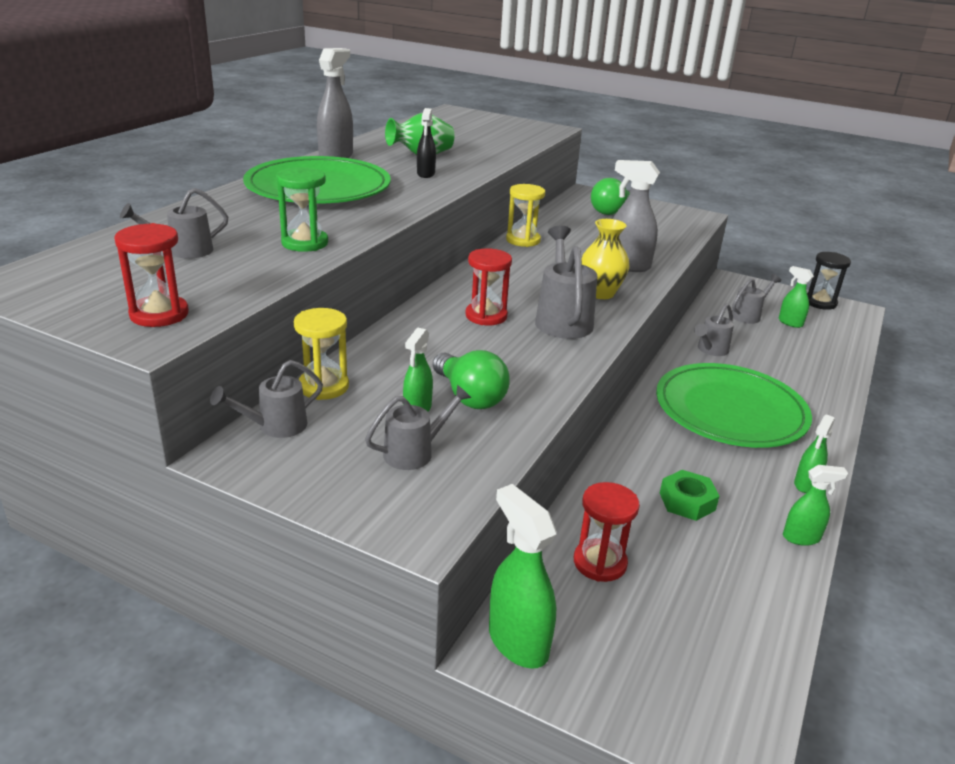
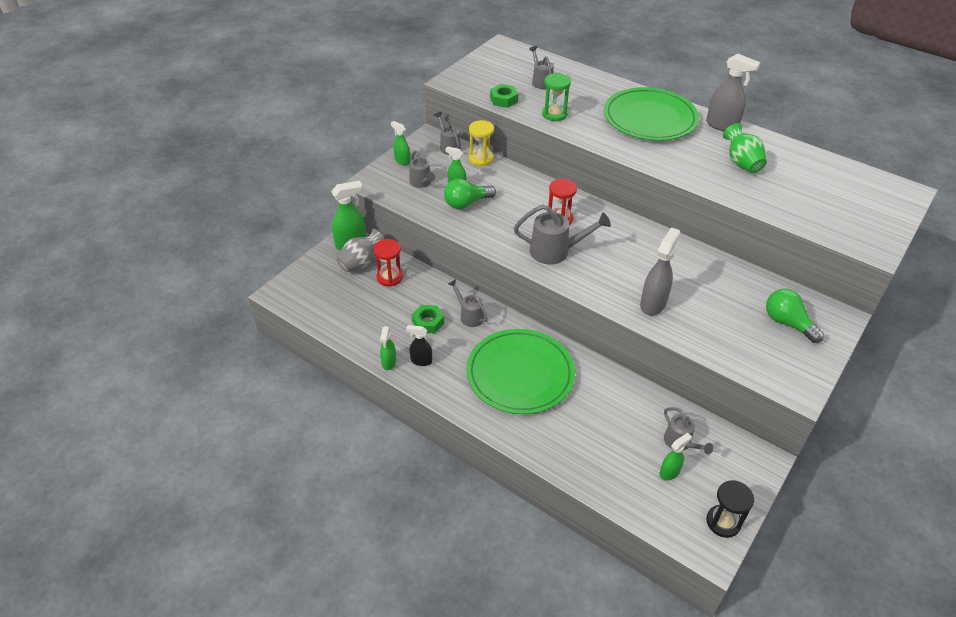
camera: 100 degrees right, 15 degrees up
(159, 314) = (471, 81): red hourglass -> none
(248, 282) = (503, 100): none -> green nut
(426, 174) = (693, 162): black spray bottle -> black spray bottle (421, 361)
(523, 240) = (695, 253): yellow hourglass -> none
(574, 613) = (361, 263): none -> grey vase
(600, 293) = (598, 278): yellow vase -> none
(710, 350) = (609, 391): grey watering can -> grey watering can (469, 315)
(806, 484) = (434, 384): green spray bottle -> green spray bottle (402, 161)

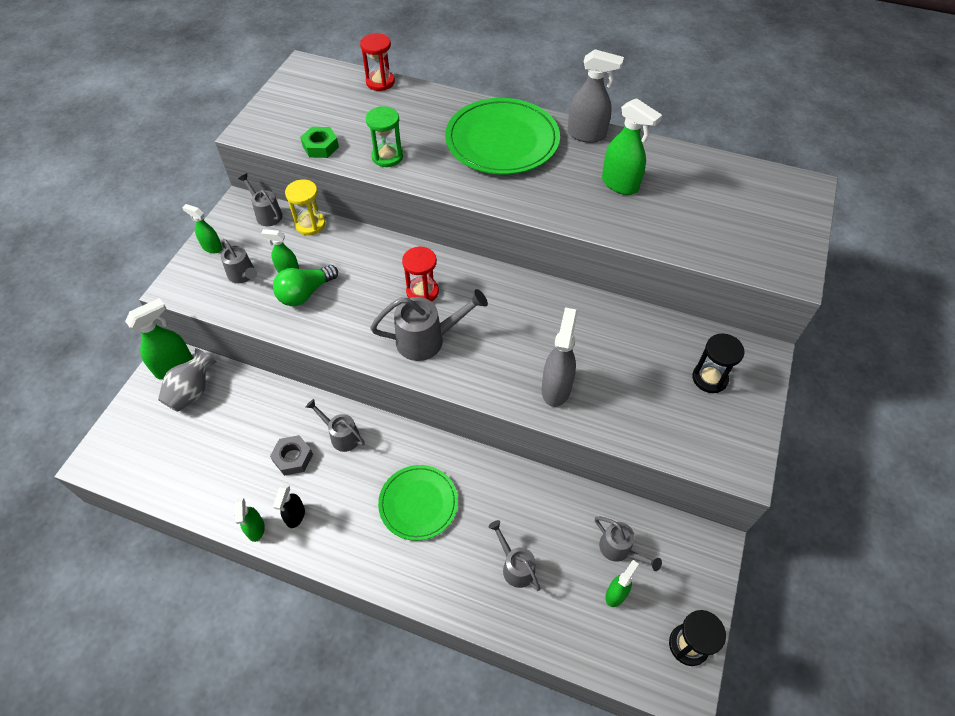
camera: 15 degrees left, 10 degrees up
(389, 277) = (232, 404): red hourglass -> red hourglass (380, 82)
(421, 361) = (295, 516): black spray bottle -> black spray bottle turned 75 degrees counterclockwise
(428, 322) = (293, 458): green nut -> grey nut
(520, 374) = (418, 503): green plate -> green plate, size x0.61
(541, 81) = (361, 111): grey watering can -> grey watering can (515, 566)
(741, 163) = (620, 184): green vase -> green spray bottle
(787, 323) = (709, 378): green light bulb -> black hourglass

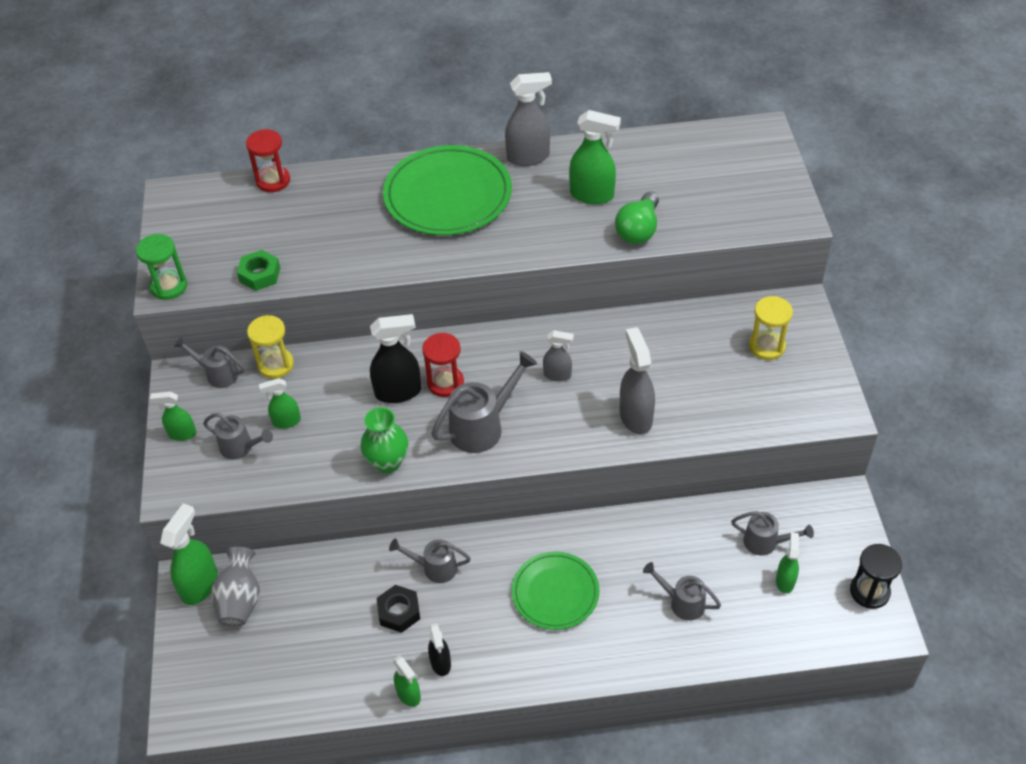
camera: 25 degrees left, 5 degrees down
(293, 458) = (399, 612): grey nut -> black nut
(305, 293) = (323, 436): green light bulb -> green light bulb (638, 230)
(337, 335) = (388, 462): none -> green vase
(383, 283) = (398, 392): none -> black spray bottle
(387, 156) = (340, 257): green hourglass -> green hourglass (169, 286)
(514, 324) = (557, 375): none -> grey spray bottle
(709, 378) = (766, 346): black hourglass -> yellow hourglass

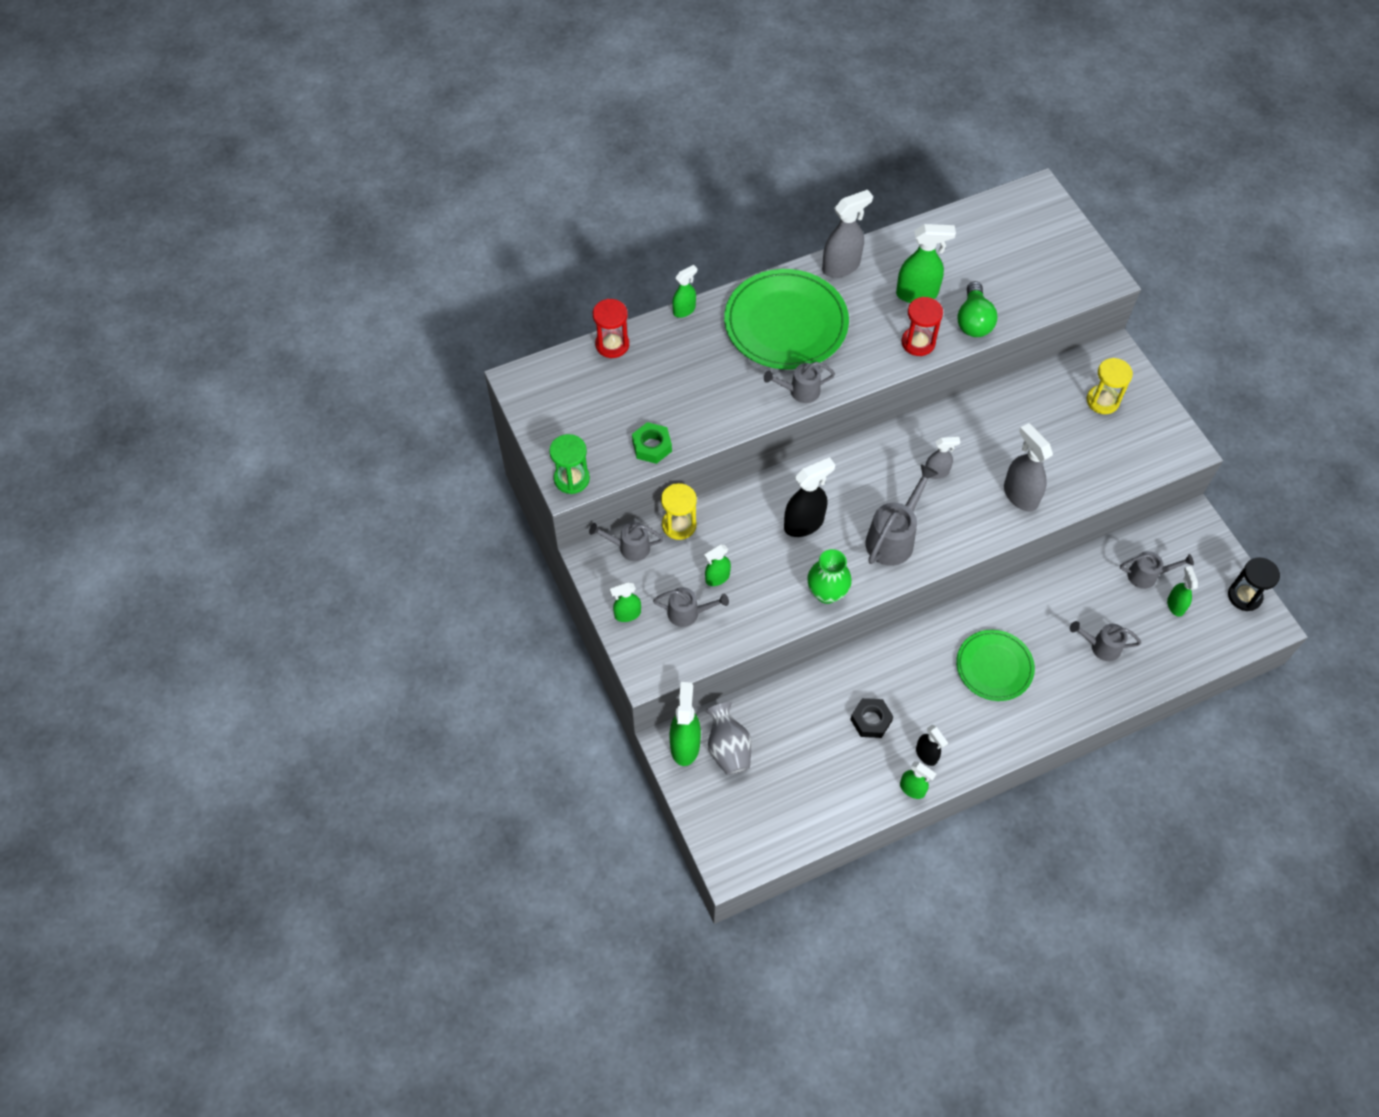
camera: 20 degrees left, 10 degrees up
(357, 165) = (684, 310): none -> green spray bottle
(435, 568) = (883, 673): grey watering can -> grey watering can (800, 391)
(445, 383) = (841, 504): red hourglass -> red hourglass (918, 342)

